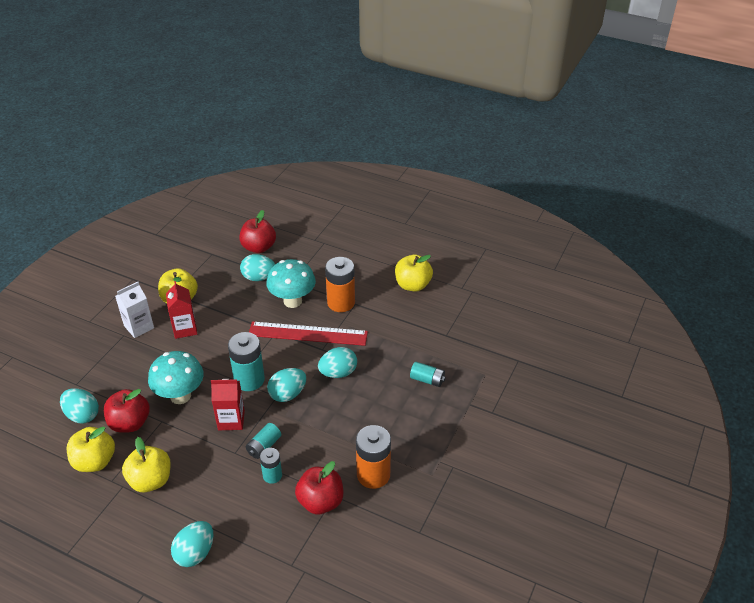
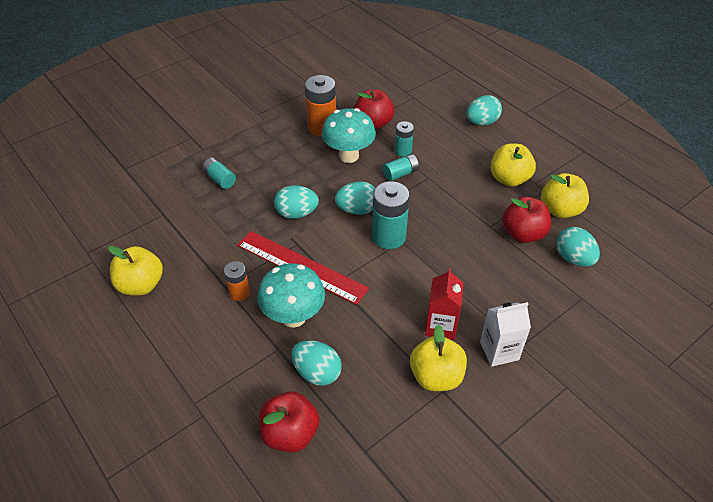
camera: 155 degrees left, 5 degrees up
(180, 396) = (465, 244): turquoise mushroom -> turquoise mushroom (348, 156)
(231, 420) = (422, 204): red carton -> none
(341, 303) = (239, 292): orange battery -> orange battery, size x0.57

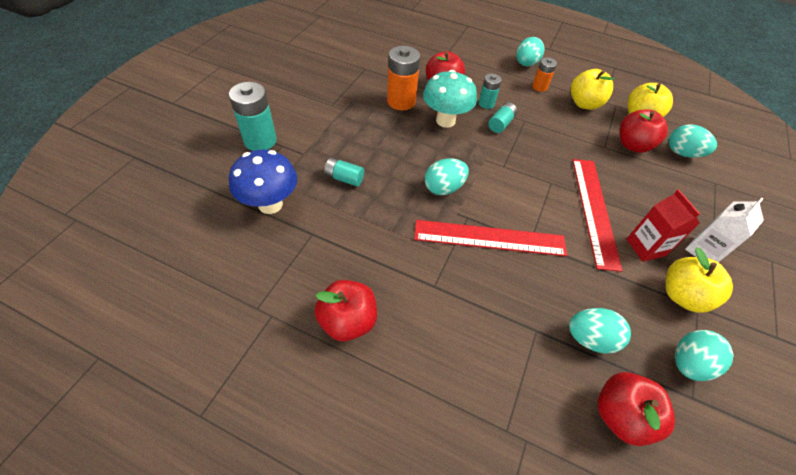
camera: 30 degrees left, 5 degrees up
(141, 285) = (348, 321): yellow apple -> red apple
(148, 181) = (270, 204): none -> blue mushroom
(239, 292) = (455, 287): orange battery -> orange battery (539, 87)
(294, 317) = (524, 291): turquoise mushroom -> none
(357, 210) = (493, 167): turquoise egg -> turquoise egg (688, 363)
(389, 237) = (538, 182): turquoise battery -> turquoise battery (260, 141)
(420, 278) = (594, 210): none -> red ruler

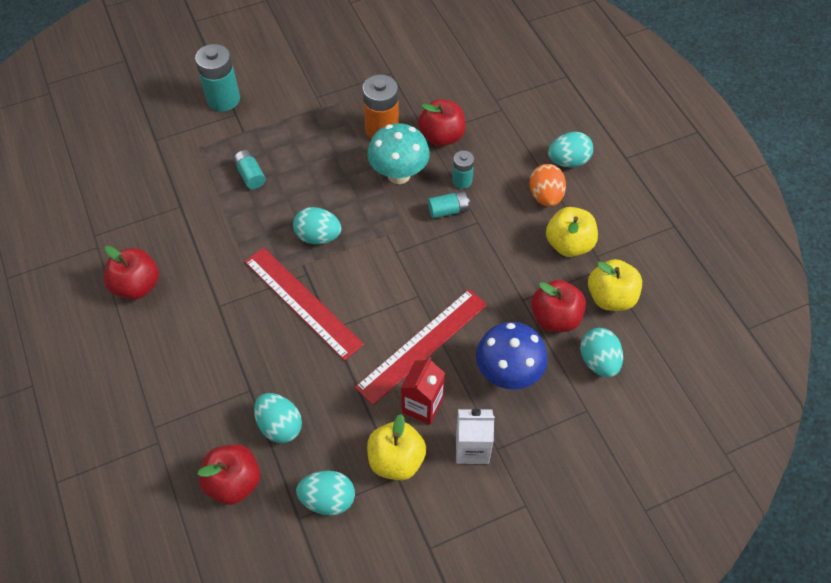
camera: 45 degrees right, 5 degrees up
(270, 204) = (176, 162): blue mushroom -> blue mushroom (508, 374)
(539, 87) = (545, 196): orange battery -> orange egg

